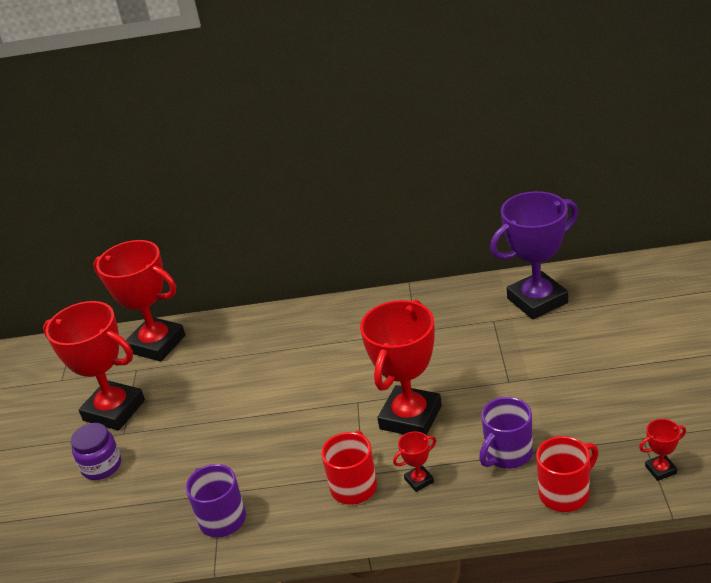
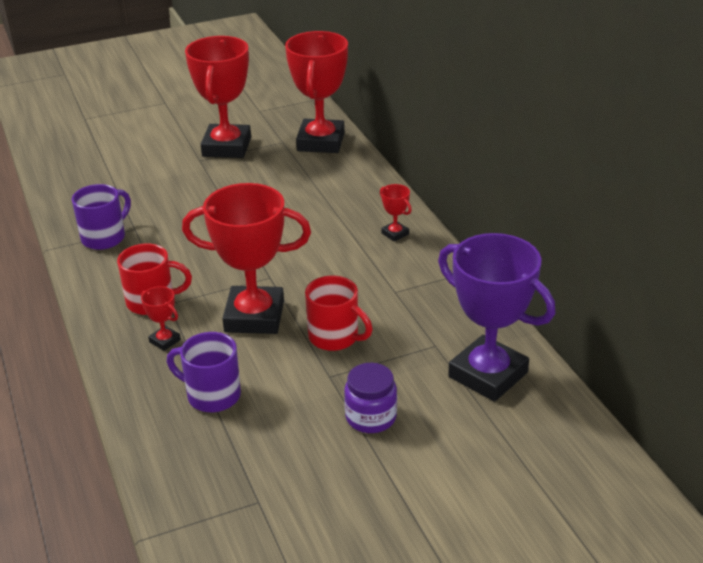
camera: 65 degrees right, 0 degrees up
(101, 466) = (158, 161): purple jar -> purple jar (371, 417)
(565, 493) = (160, 448): red mug -> red mug (335, 337)
(660, 470) = (206, 523): red trophy -> red trophy (395, 234)

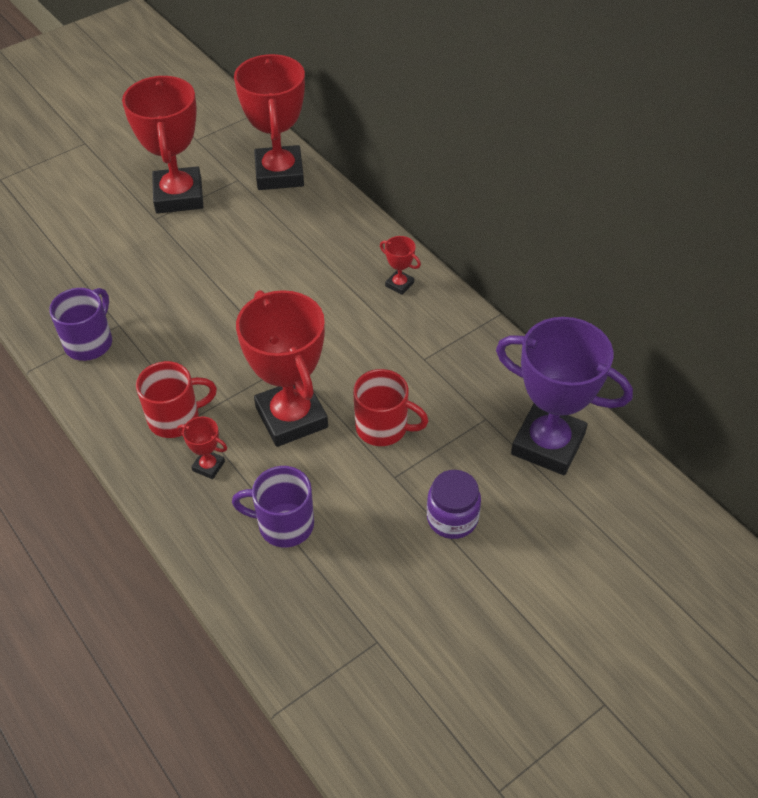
camera: 15 degrees left, 15 degrees up
(254, 316) = (291, 417): red trophy -> red trophy turned 75 degrees clockwise

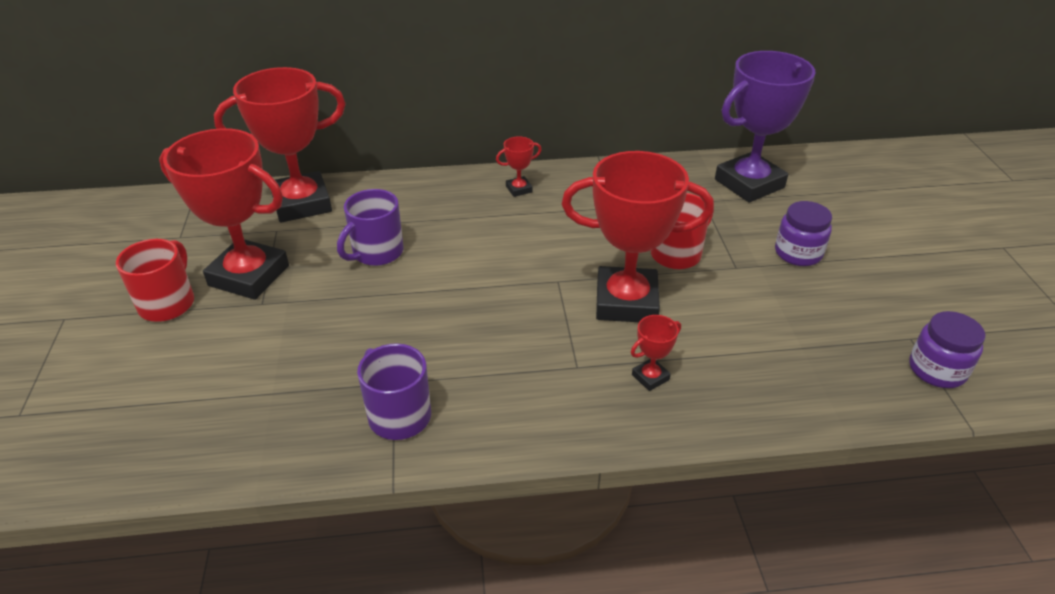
camera: 60 degrees left, 10 degrees down
(176, 418) = (569, 380): red mug -> red mug (168, 303)
(279, 174) = (302, 203): red trophy -> red trophy turned 45 degrees counterclockwise
(284, 524) = (754, 350): purple mug -> purple mug (376, 253)
(342, 671) = (937, 370): none -> purple jar

